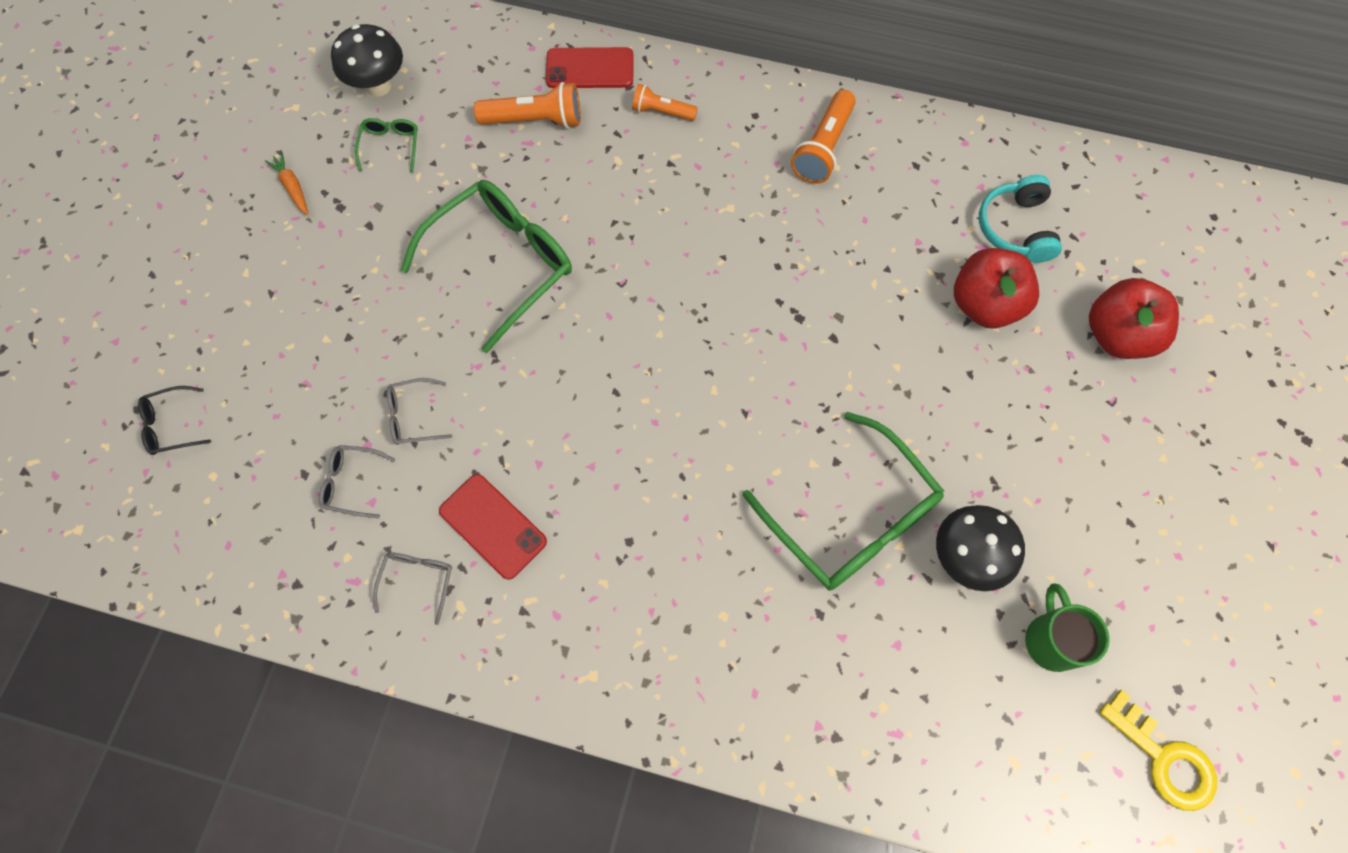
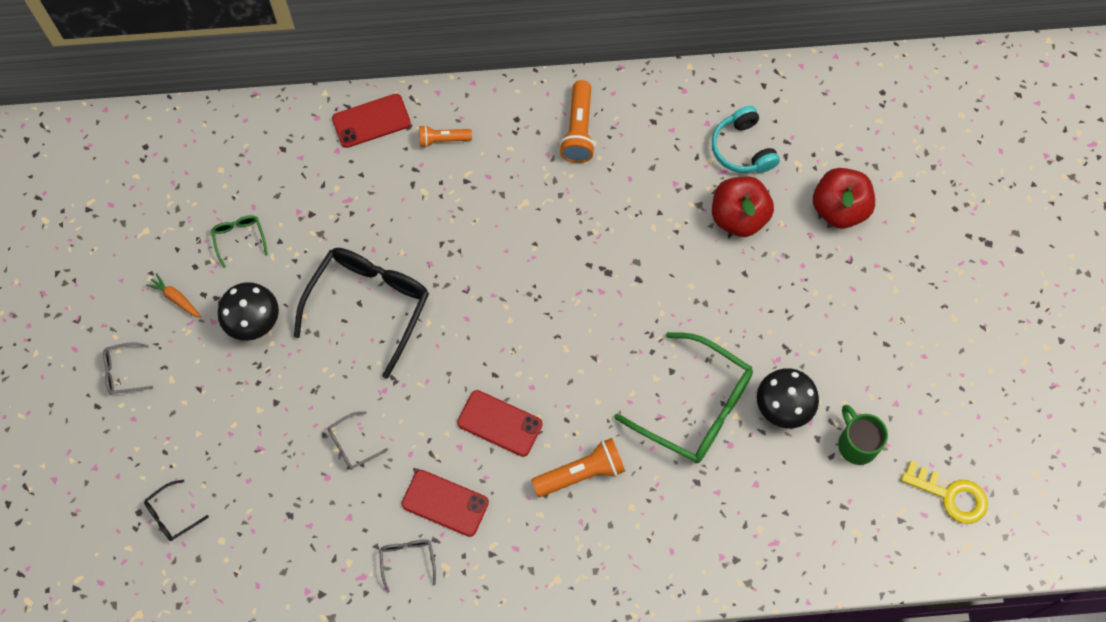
camera: 20 degrees left, 0 degrees up
(352, 483) = (328, 509): grey glasses -> grey glasses (123, 372)
(379, 86) = (206, 191): black mushroom -> black mushroom (254, 323)
(502, 263) = (369, 305): green glasses -> black glasses
(535, 120) = (345, 179): orange flashlight -> orange flashlight (581, 473)
(599, 452) = (500, 423): none -> red phone

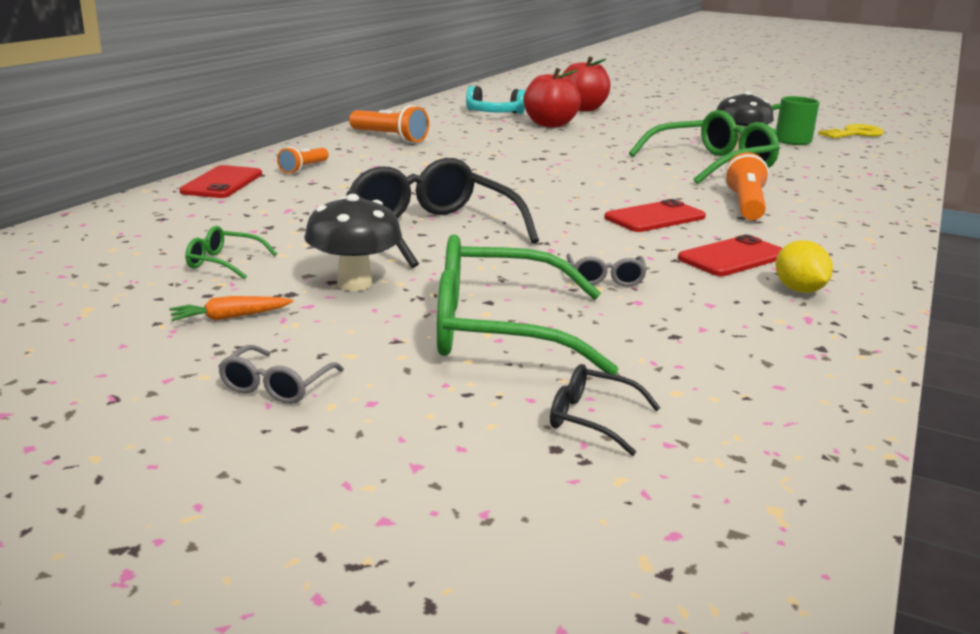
camera: 60 degrees left, 45 degrees down
(172, 515) = (591, 419): black glasses -> black glasses turned 120 degrees clockwise
(240, 427) = (497, 330): none -> green glasses
(407, 560) = (799, 290): grey glasses -> yellow lemon

